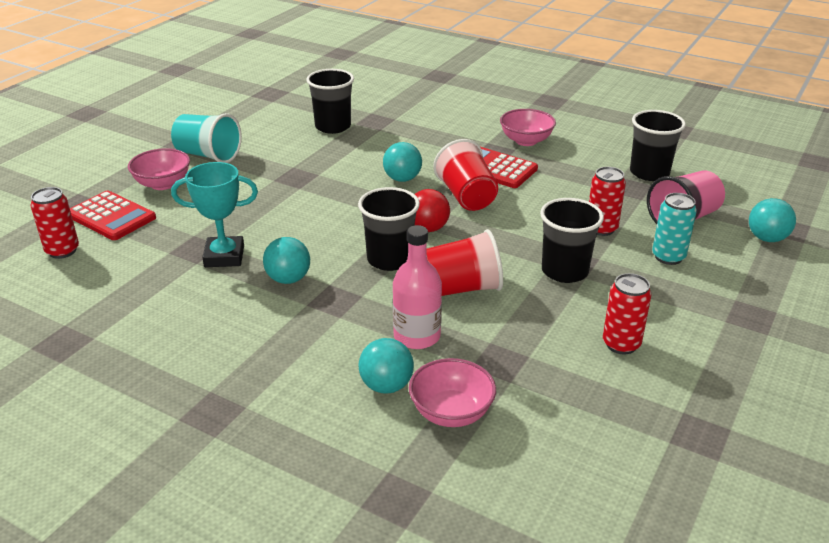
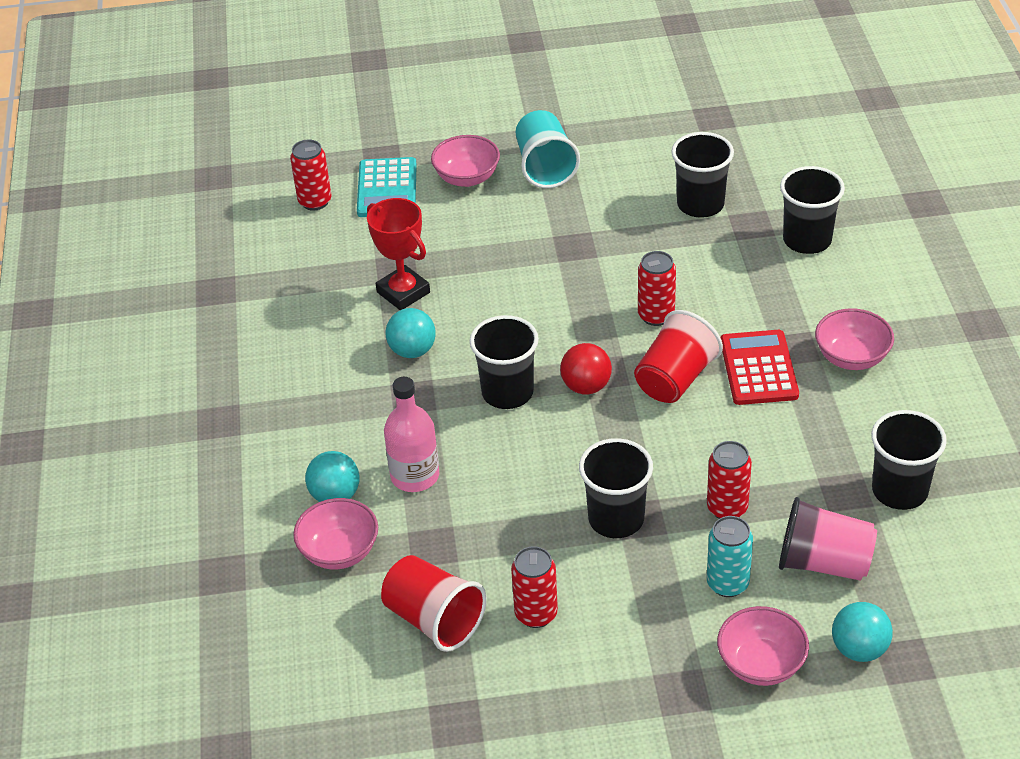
camera: 55 degrees right, 10 degrees up
(111, 216) = (387, 188): red calculator -> turquoise calculator
(224, 256) = (403, 292): turquoise trophy -> red trophy
(402, 179) = (656, 316): turquoise ball -> red can
(415, 113) = (807, 240): none -> black cup
(461, 288) = (512, 464): red cup -> red cup (434, 620)
(751, 276) = (761, 664): none -> pink bowl

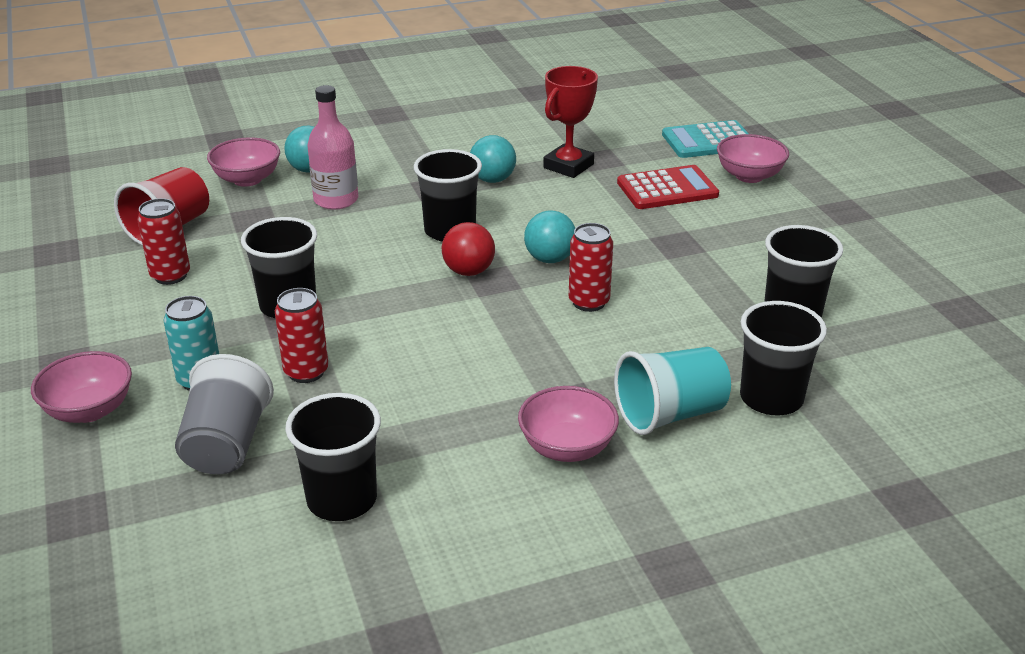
camera: 75 degrees right, 10 degrees down
(315, 201) = (671, 113): red can -> none
(545, 167) = (794, 214): turquoise cup -> turquoise cup (670, 414)
(675, 379) = (493, 323): red cup -> none
(758, 368) = (526, 377): red calculator -> red calculator (667, 189)
(823, 563) = (226, 445): pink cup -> grey cup
(859, 649) = (98, 478): turquoise ball -> turquoise ball (550, 259)

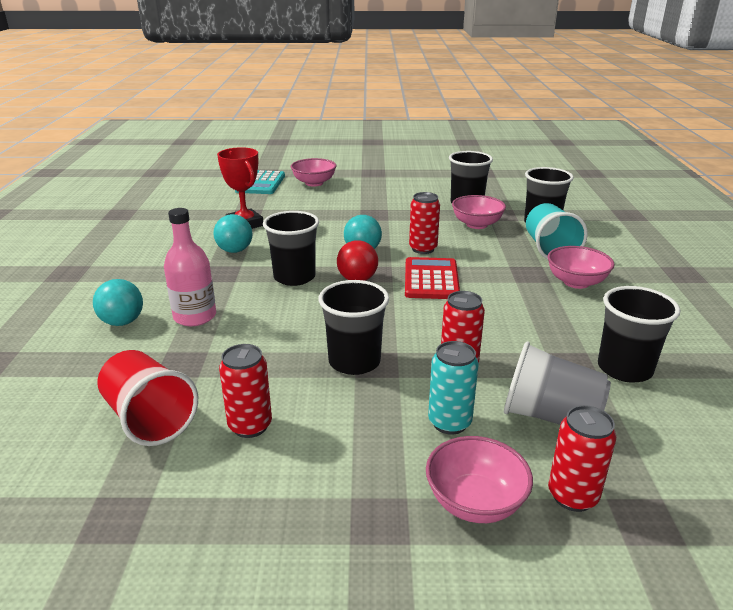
camera: 70 degrees left, 5 degrees down
(104, 467) = (572, 496): none -> red can
(247, 179) = (99, 358): pink bowl -> pink bowl (476, 224)
(667, 189) = (307, 204): red calculator -> red calculator (431, 279)

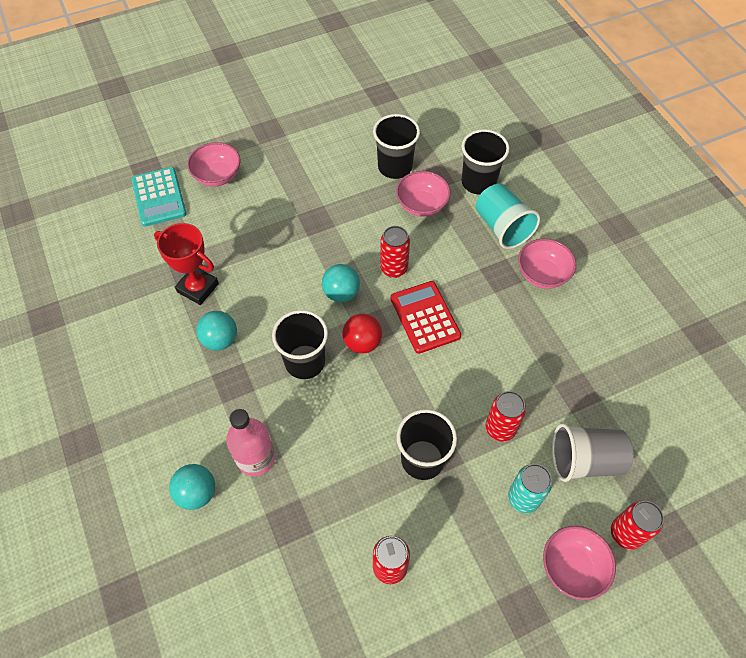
camera: 25 degrees left, 30 degrees up
(149, 419) = (311, 595): red cup -> none
(624, 369) = (614, 382): black cup -> none

